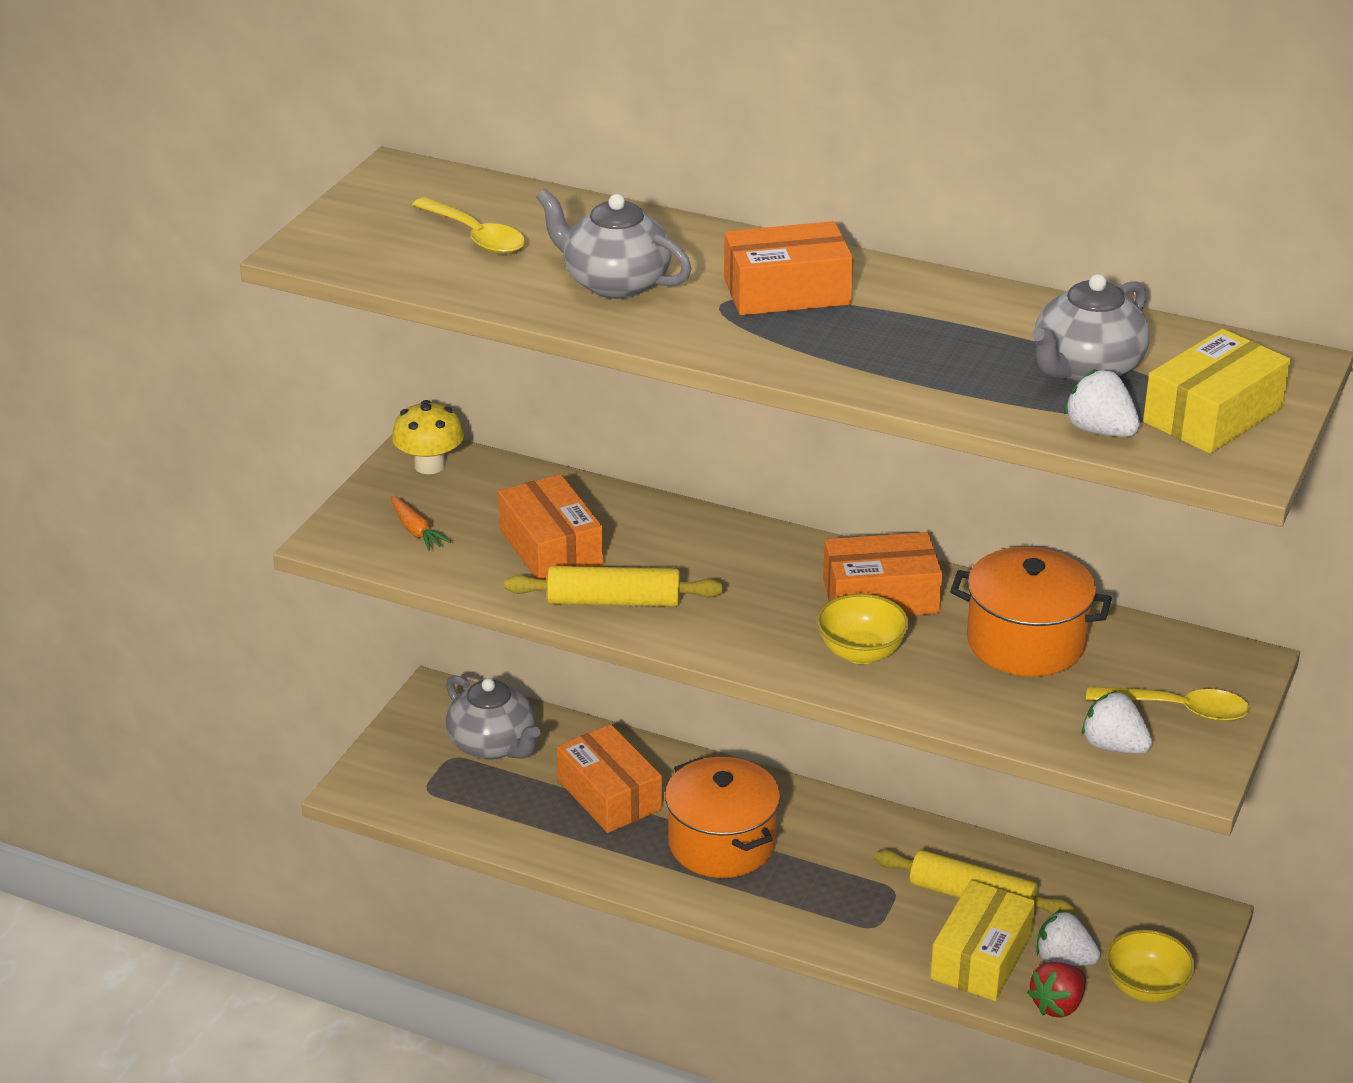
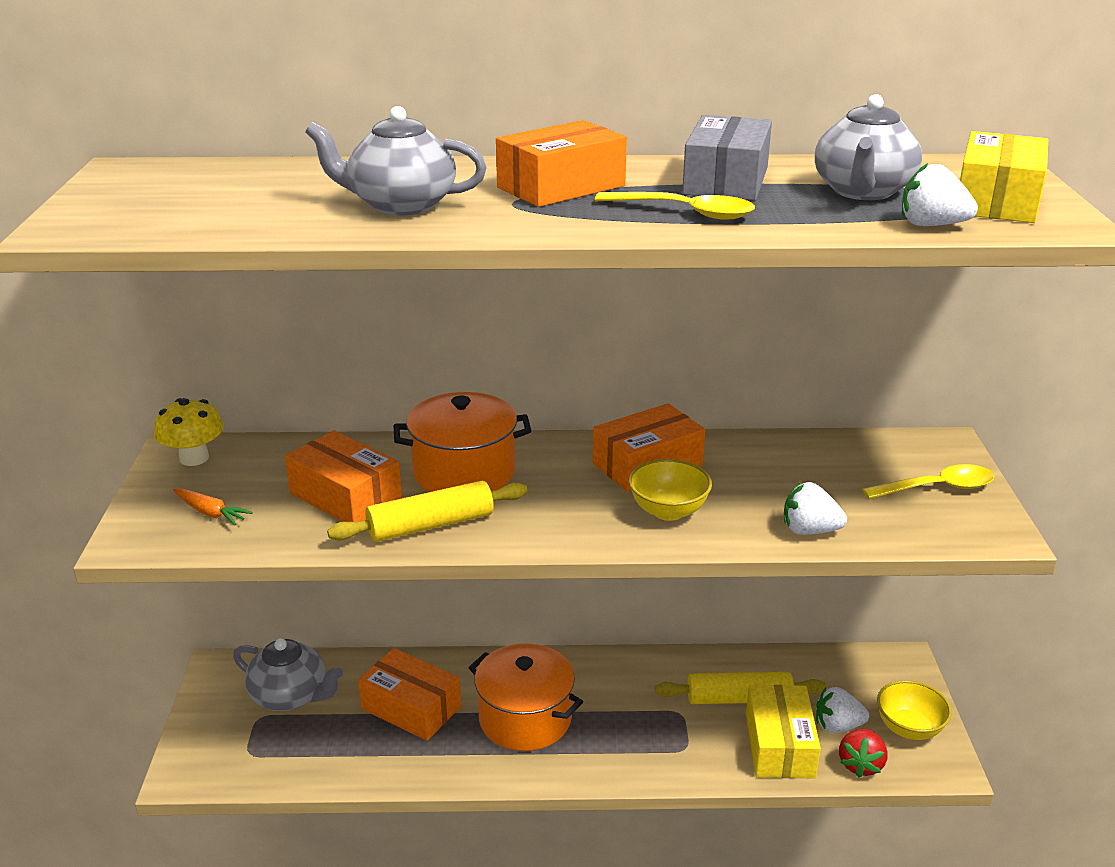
camera: 25 degrees left, 5 degrees down
(476, 236) = (236, 196): yellow spoon -> yellow spoon (685, 212)
(961, 320) = (726, 181): none -> grey box
(1025, 642) = (784, 470): orange pot -> orange pot (464, 472)
(1113, 746) = (920, 528): white strawberry -> white strawberry (809, 530)

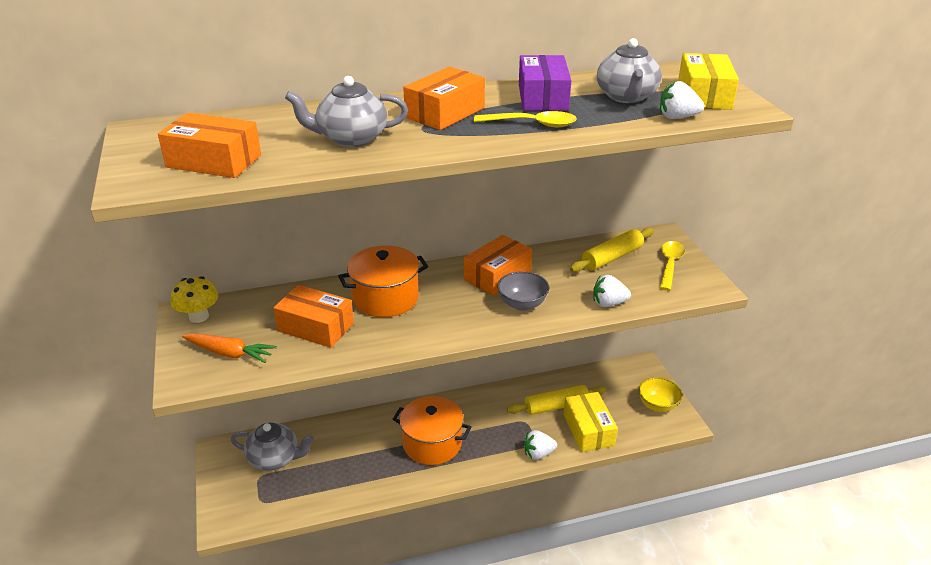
camera: 15 degrees left, 5 degrees up
(211, 513) = (230, 353): orange carrot -> orange carrot, size x1.50
(411, 708) = (357, 451): orange box -> orange box (214, 161)
(431, 525) = (380, 337): yellow rolling pin -> yellow rolling pin (612, 257)
(668, 511) = (522, 304): yellow bowl -> grey bowl
(726, 181) = (542, 97): grey box -> purple box
(837, 726) = (617, 412): white strawberry -> white strawberry (538, 454)
(860, 765) = (637, 432): red strawberry -> none
(937, 488) = (670, 264): yellow spoon -> yellow spoon turned 45 degrees counterclockwise

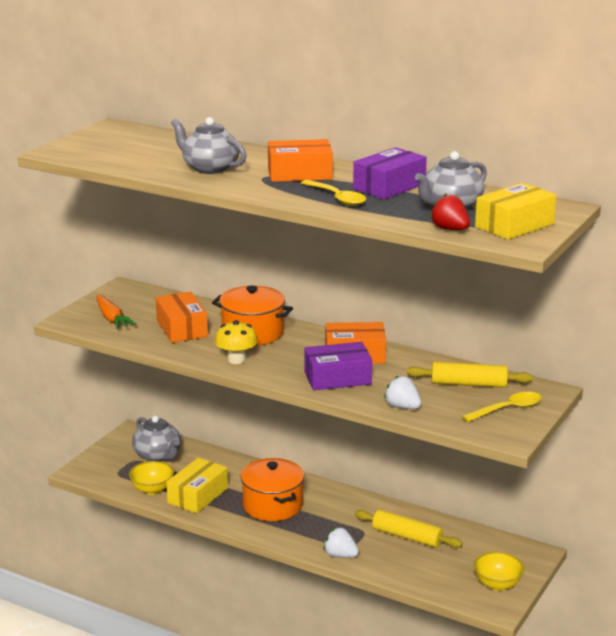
camera: 45 degrees right, 10 degrees down
(199, 316) = (127, 293): yellow mushroom -> yellow mushroom (236, 359)
(214, 161) = (114, 154): orange box -> none
(315, 496) = (152, 489): none -> yellow bowl
(522, 304) = (337, 378): grey bowl -> purple box
(588, 430) = (406, 565): yellow box -> yellow box (198, 495)
(677, 117) = (450, 229): white strawberry -> red strawberry

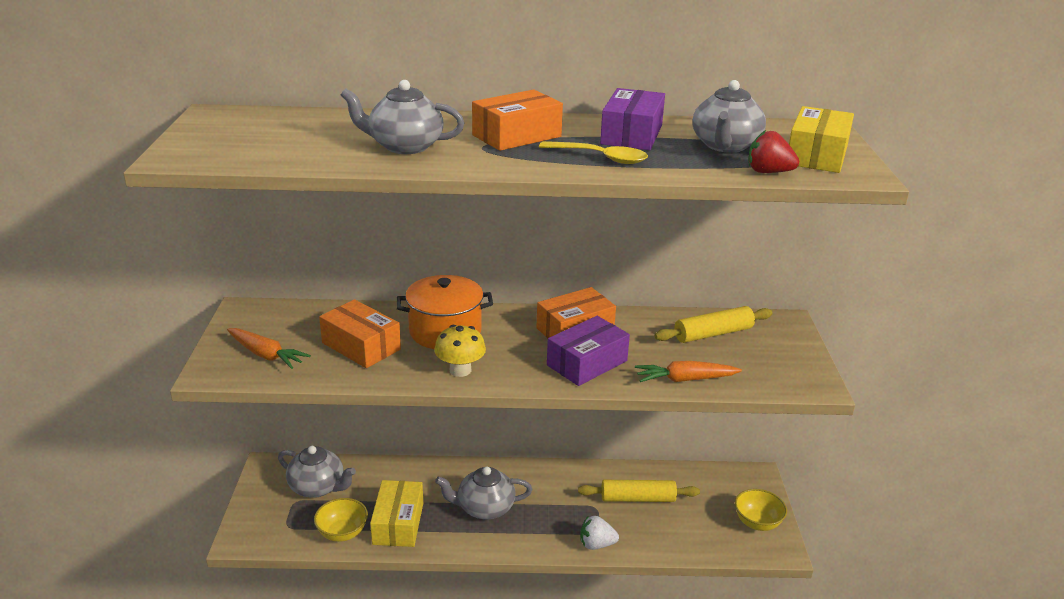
camera: 30 degrees left, 5 degrees up
(272, 505) = (484, 508): orange pot -> grey teapot
(402, 407) = (684, 379): white strawberry -> orange carrot
(508, 409) = (777, 352): yellow spoon -> none

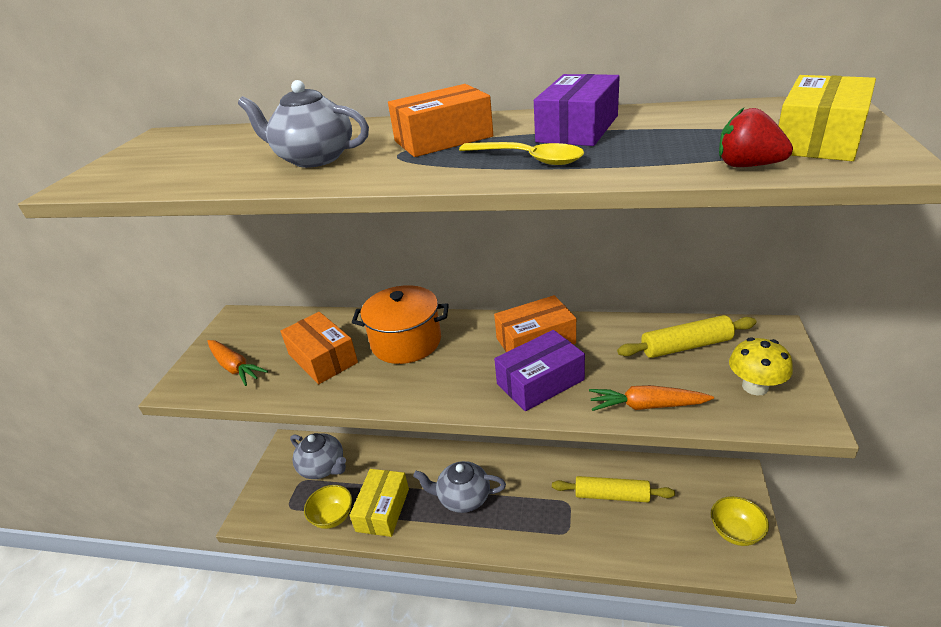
camera: 15 degrees right, 5 degrees up
(460, 370) = (408, 388): yellow mushroom -> yellow mushroom (755, 386)
(596, 544) = (564, 547): white strawberry -> none
(725, 146) = (693, 134): grey teapot -> none

